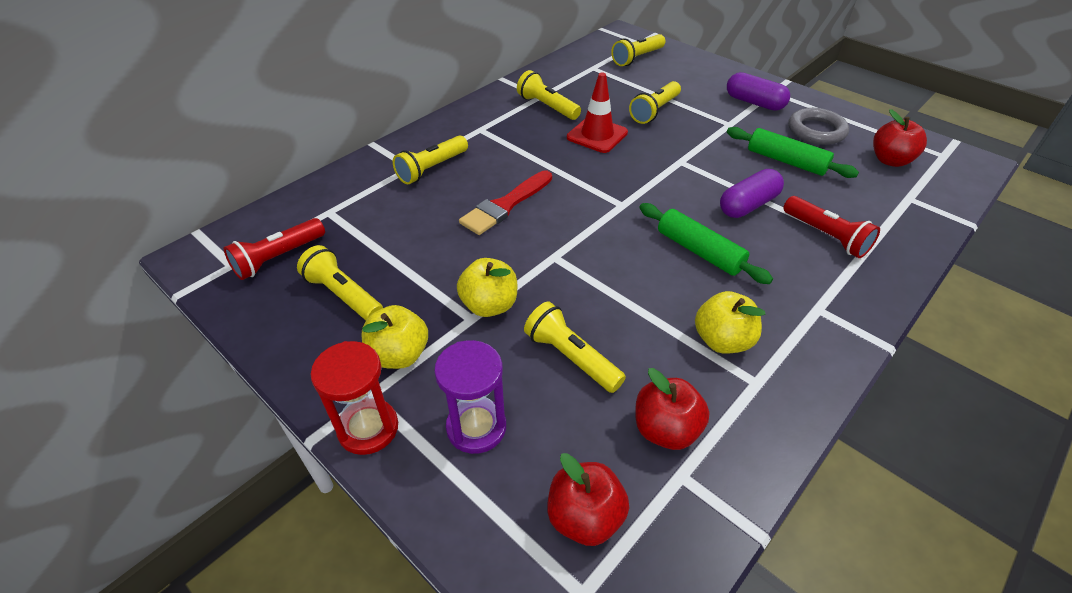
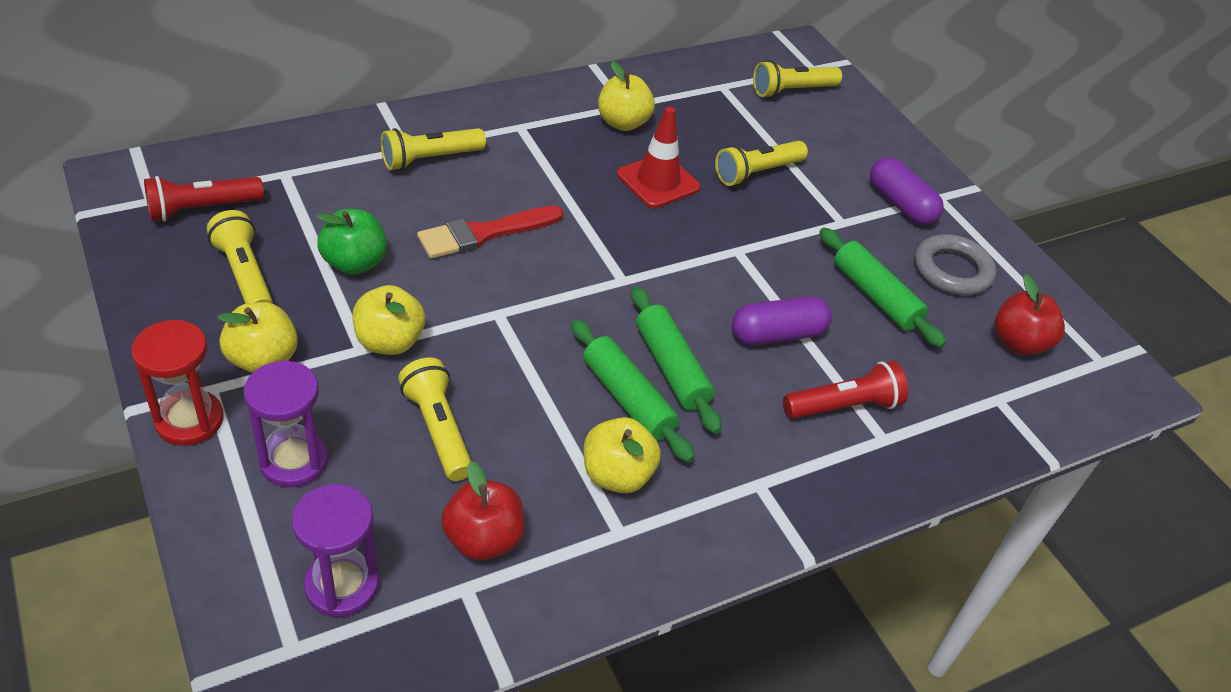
camera: 15 degrees right, 0 degrees up
(424, 257) = (354, 263): none -> green apple
(547, 107) = (623, 123): yellow flashlight -> yellow apple
(585, 517) = (342, 585): red apple -> purple hourglass
(687, 283) = (627, 399): none -> green rolling pin
(826, 236) = (844, 406): red flashlight -> red flashlight turned 90 degrees counterclockwise

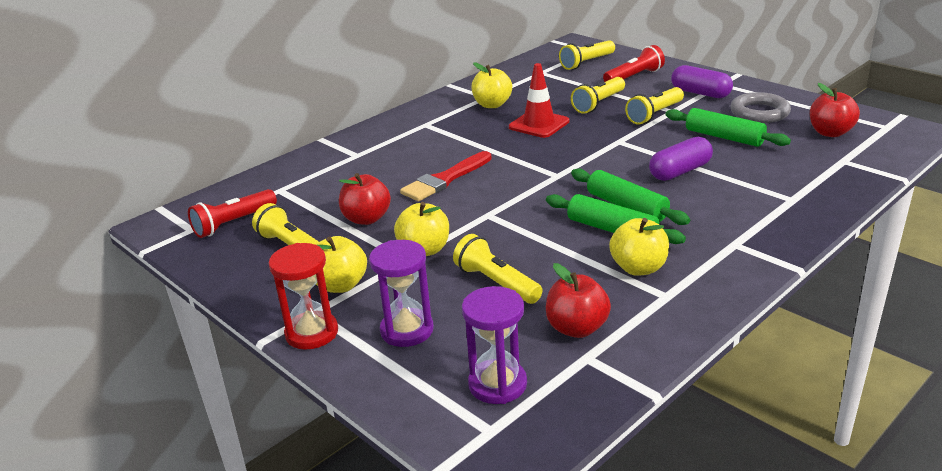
camera: 10 degrees left, 15 degrees down
(354, 263) = (366, 219): green apple -> red apple
(430, 159) = (377, 155): yellow flashlight -> yellow flashlight (654, 114)
(844, 406) = (753, 191): red flashlight -> red flashlight (634, 77)

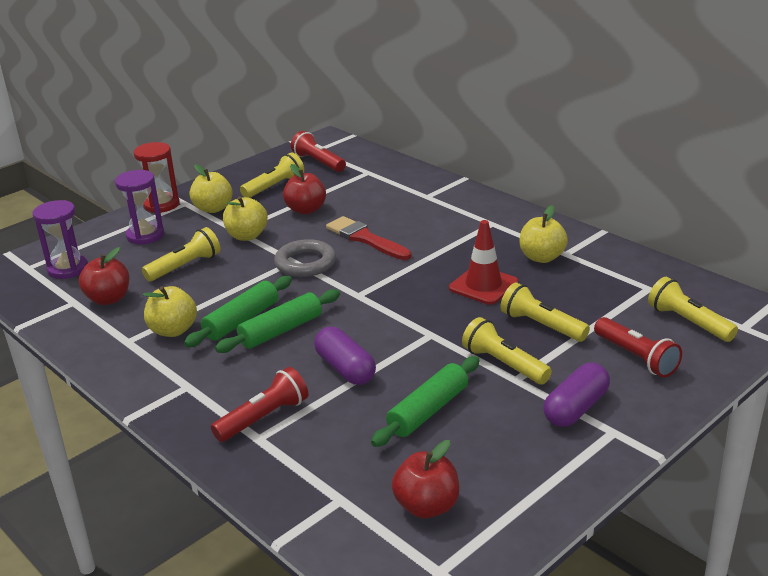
camera: 90 degrees right, 0 degrees up
(759, 113) = (502, 452): grey ring -> grey ring (305, 263)
(764, 199) = (264, 418): none -> red flashlight

